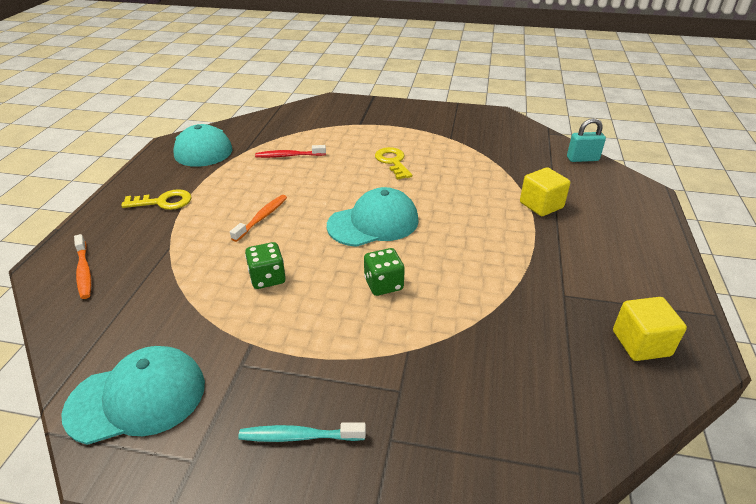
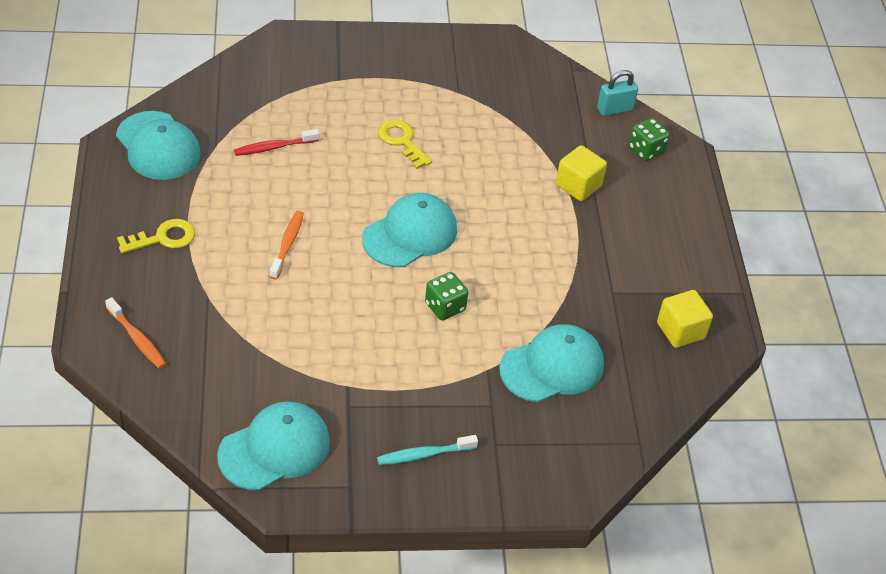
camera: 20 degrees left, 10 degrees up
(267, 278) = (329, 317): green dice -> green dice (646, 150)
(482, 359) = (552, 367): none -> turquoise cap

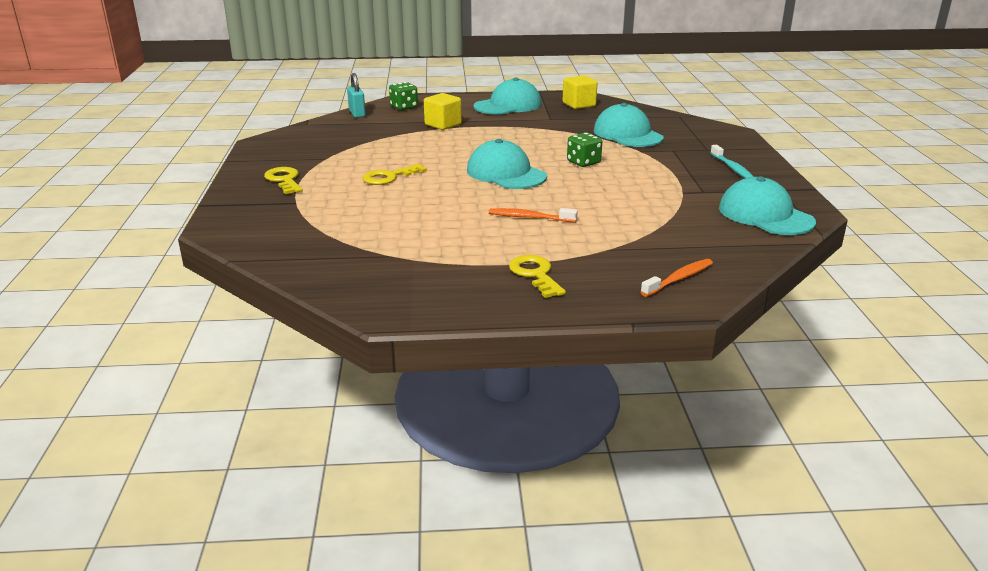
camera: 85 degrees left, 20 degrees down
(158, 146) = (390, 286): turquoise cap -> turquoise cap (508, 105)
(274, 147) = (395, 227): red toothbrush -> none
(396, 67) = (284, 180): none -> yellow key

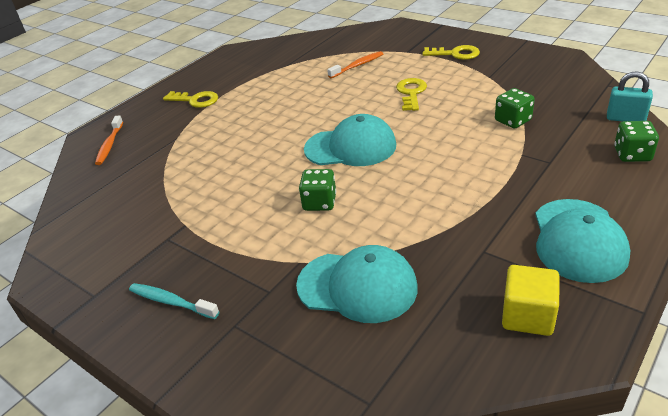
camera: 135 degrees right, 10 degrees up
(396, 138) = (513, 120): none -> green dice
(443, 124) = (533, 160): yellow cube -> none
(529, 217) = (260, 126): orange toothbrush -> orange toothbrush (357, 65)
(765, 215) = (87, 243): turquoise cap -> none

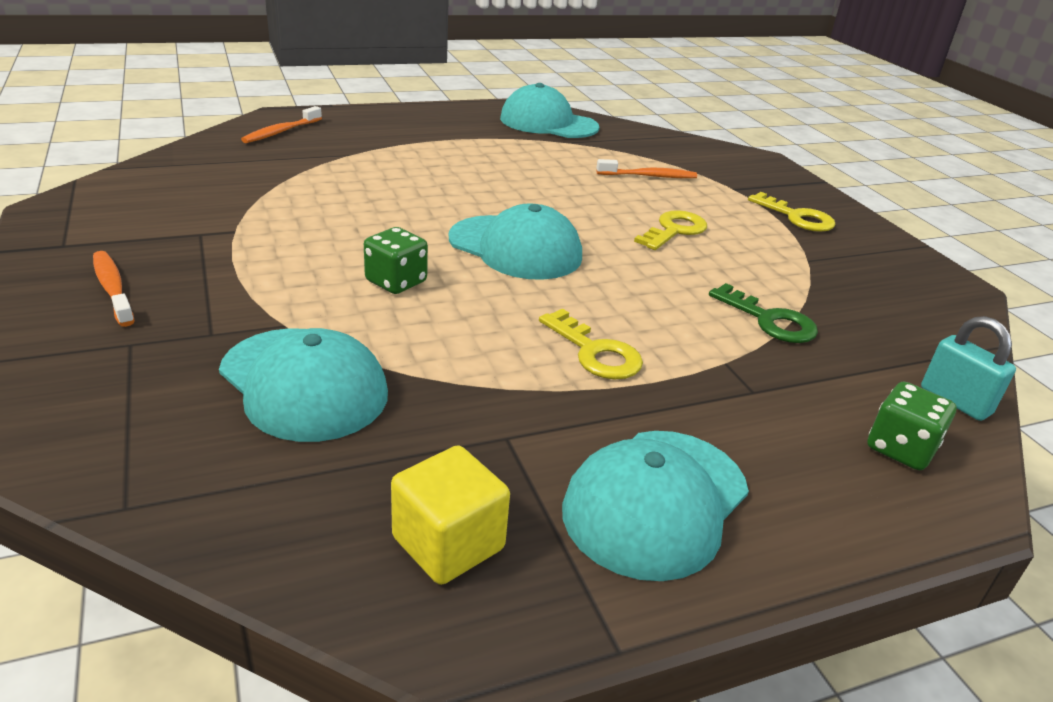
camera: 25 degrees right, 5 degrees down
(171, 302) = (112, 288): turquoise toothbrush -> orange toothbrush
(195, 100) = (420, 131): yellow key -> yellow key (595, 352)
(260, 57) = (548, 123): none -> turquoise cap
(513, 120) = (769, 320): green dice -> green key

